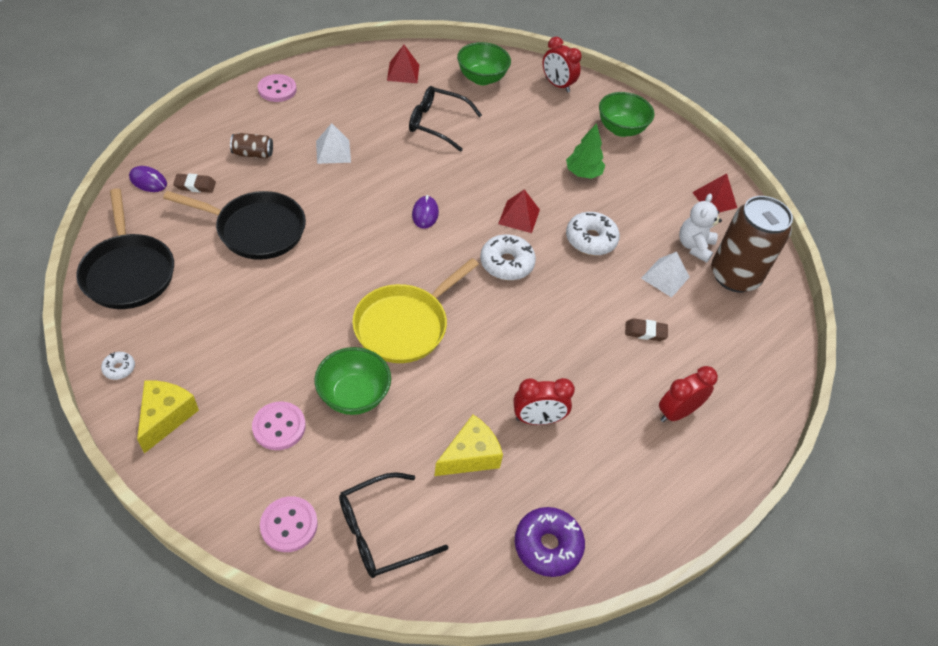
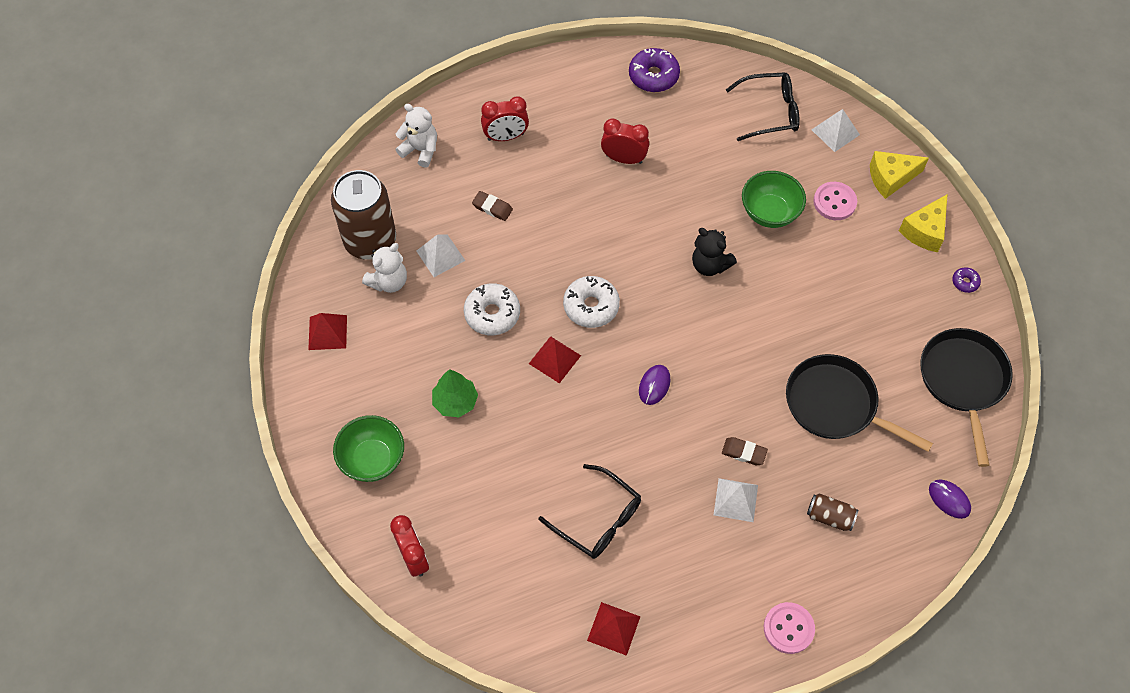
camera: 155 degrees left, 10 degrees up
(119, 368) = (965, 282): white donut -> purple donut
(195, 185) = (897, 481): brown eraser -> brown eraser (744, 452)
(289, 525) = (835, 132): pink button -> white pyramid
(405, 325) = (710, 265): yellow pan -> black teddy bear
(470, 456) = (688, 145): yellow cheese -> yellow cheese (891, 178)
(482, 78) = (510, 592): green bowl -> none
(752, 374) = (420, 150): none -> white teddy bear

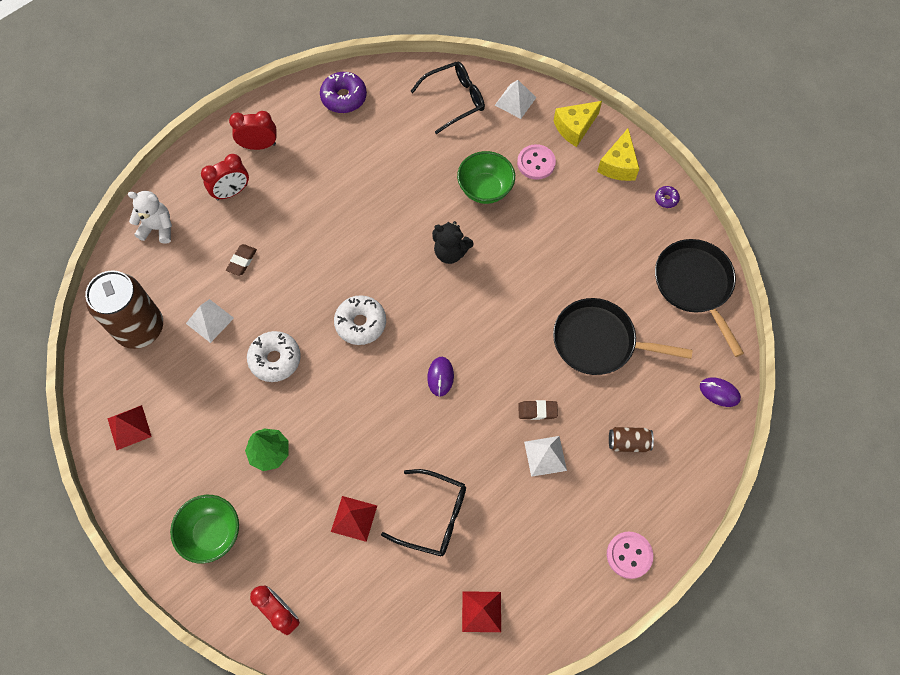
camera: 20 degrees left, 5 degrees up
(389, 281) = (170, 360): white teddy bear -> none
(492, 208) = (242, 261): brown eraser -> brown eraser turned 75 degrees counterclockwise
(554, 359) = (345, 382): red pyramid -> red pyramid (354, 518)
(624, 159) = (343, 180): red clock -> red clock (259, 145)

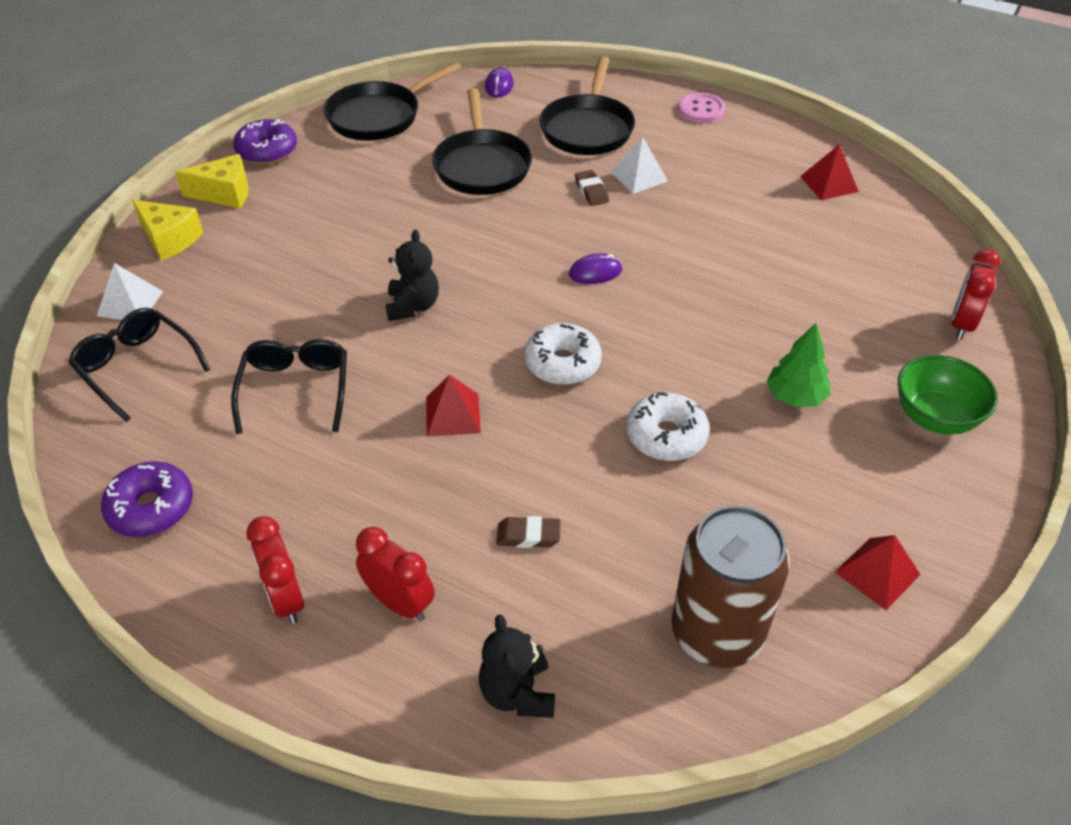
camera: 110 degrees left, 20 degrees down
(158, 228) = (517, 693): white teddy bear -> black teddy bear
(210, 320) = (651, 538): white pyramid -> none
(354, 518) = (813, 297): red pyramid -> red pyramid (452, 414)
(434, 516) = (762, 237): black glasses -> black glasses (295, 389)
(485, 189) = (297, 298): green bowl -> none
(536, 163) = (239, 261): pink button -> none
(628, 442) = (588, 128): brown can -> black pan
(666, 199) = (267, 151): purple donut -> purple donut, size x2.01

